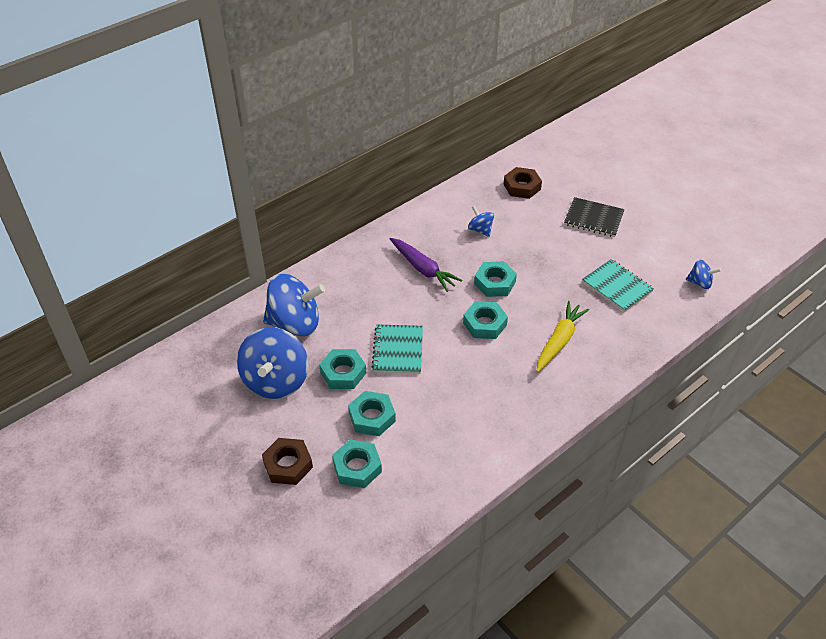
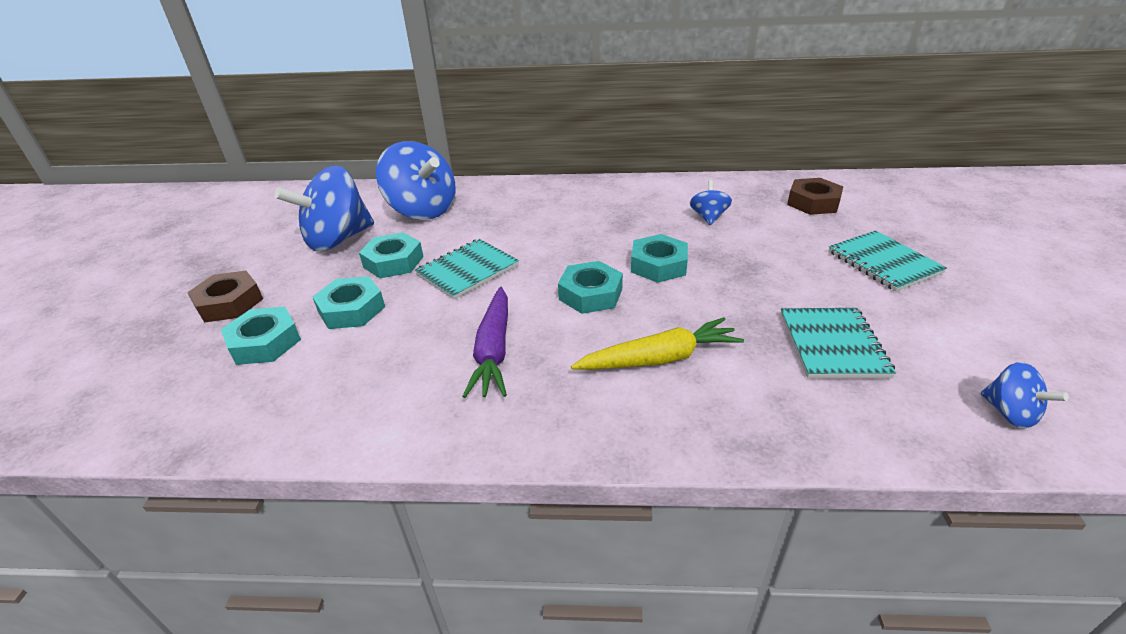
camera: 45 degrees right, 10 degrees down
(423, 269) = (597, 222): purple carrot -> purple carrot (494, 350)
(593, 219) = (883, 262): black notebook -> turquoise notebook

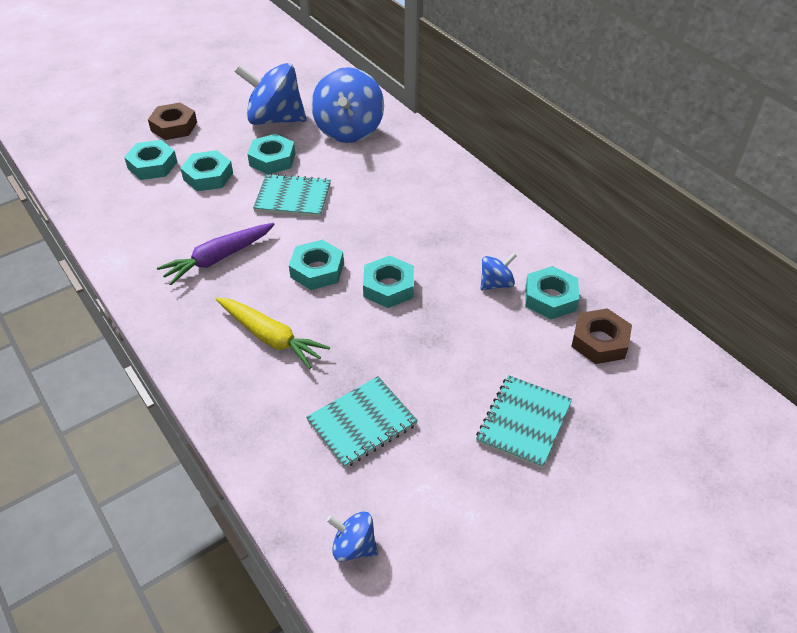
camera: 50 degrees right, 10 degrees up
(747, 203) = (550, 298): none -> turquoise nut
(1009, 413) = (354, 546): blue spinning top -> blue spinning top turned 90 degrees clockwise

